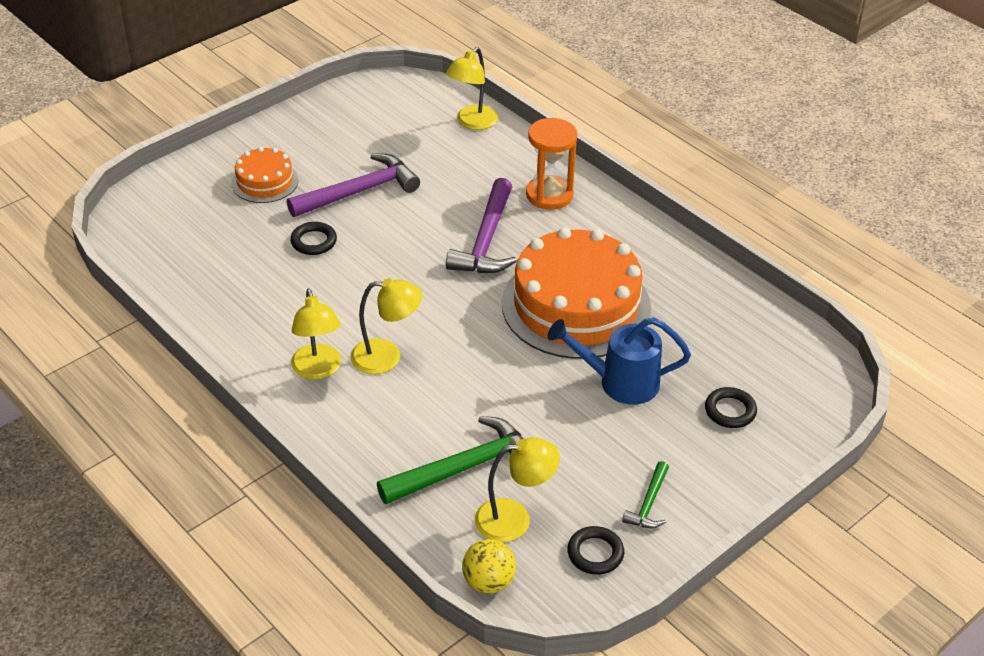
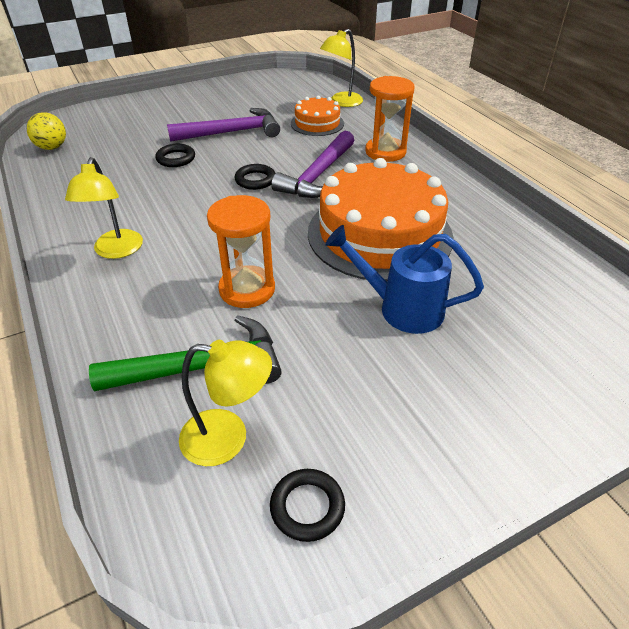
camera: 15 degrees right, 0 degrees up
(265, 181) = (164, 119): orange cake -> orange cake (317, 123)
(386, 357) = (183, 250): yellow lamp -> none
(470, 388) = (247, 289): none -> orange hourglass
(488, 582) = (158, 517): yellow ball -> yellow ball (52, 147)
(649, 503) = (396, 452): green hammer -> none
(730, 411) = (519, 358): black ring -> black ring (255, 180)

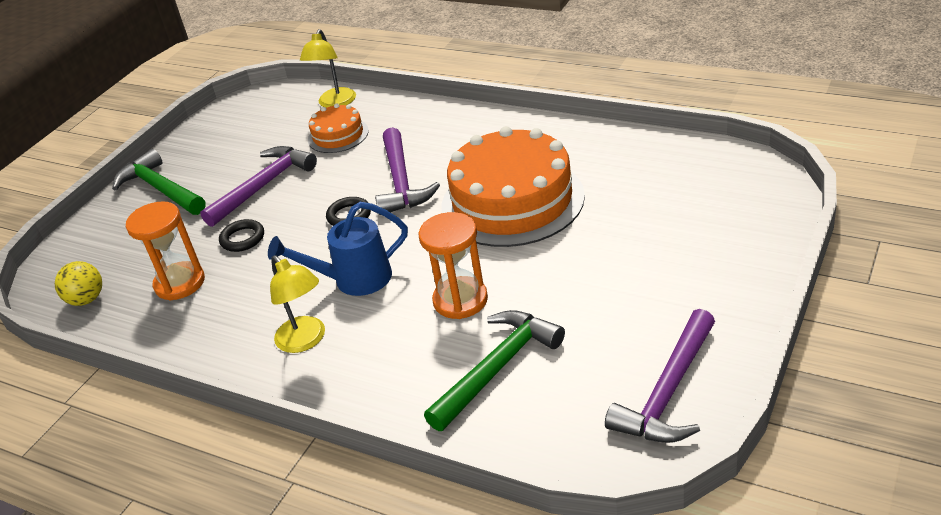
camera: 30 degrees left, 5 degrees down
(176, 104) = (161, 189): none -> green hammer
(228, 438) = (573, 393): yellow lamp -> none
(307, 507) = (668, 392): black ring -> purple hammer
(385, 152) = (435, 130): orange hourglass -> orange hourglass (180, 283)
(401, 308) = (591, 244): blue watering can -> blue watering can (354, 279)

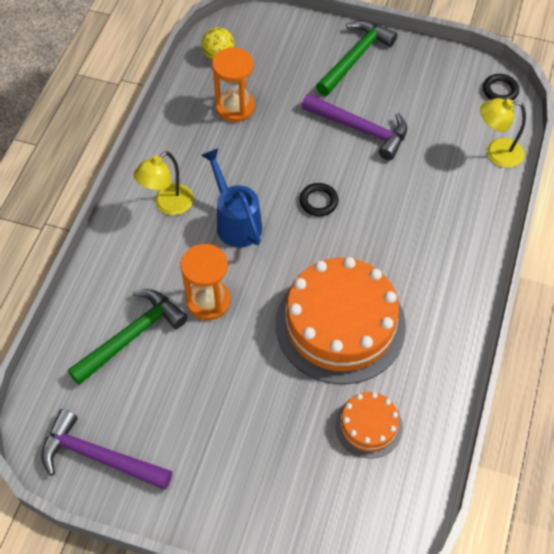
camera: 75 degrees right, 20 degrees up
(242, 239) = (288, 133): black ring -> black ring (500, 90)
(338, 135) = (441, 167): orange cake -> orange cake (368, 426)
(401, 181) = (368, 232): purple hammer -> none
(497, 368) = (131, 336): green hammer -> green hammer turned 75 degrees counterclockwise

